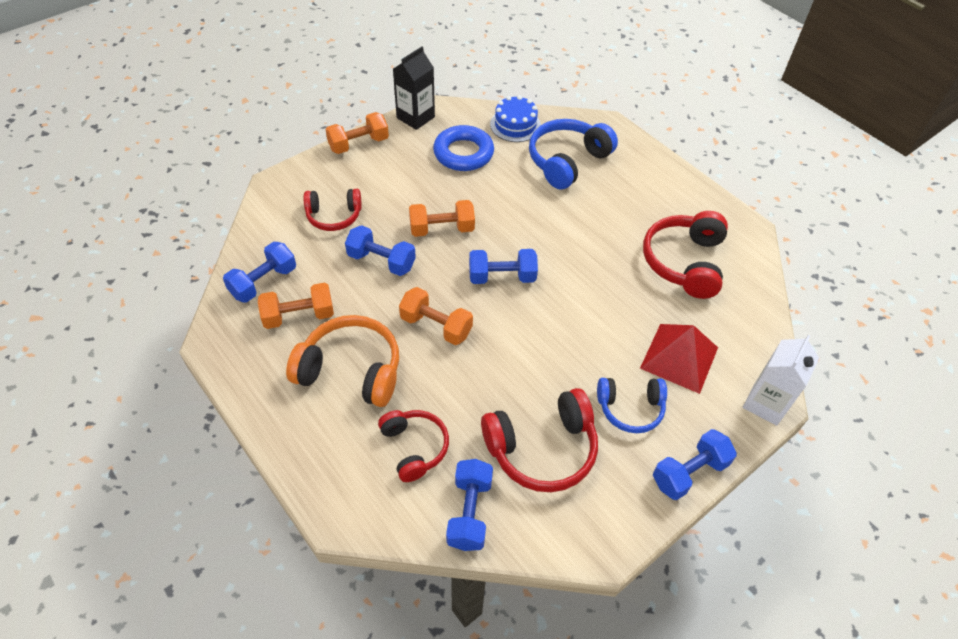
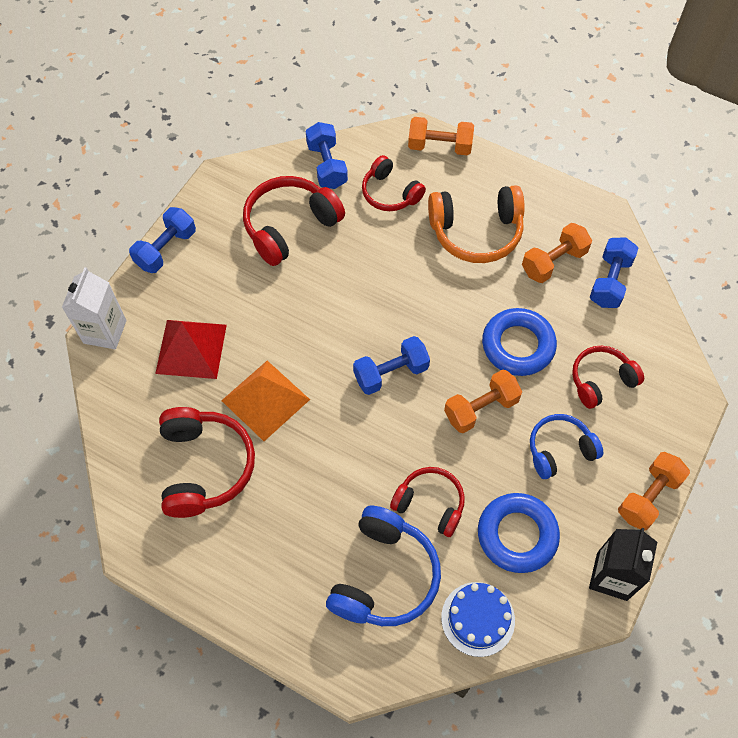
camera: 160 degrees right, 10 degrees up
(381, 261) = (518, 345): blue dumbbell -> blue ring
(436, 326) = (427, 297): orange dumbbell -> orange dumbbell (440, 146)
(515, 187) = (430, 504): none -> red headphones
(619, 293) = (265, 400): none -> orange pyramid
(630, 408) = (226, 284): blue headphones -> blue headphones (559, 450)

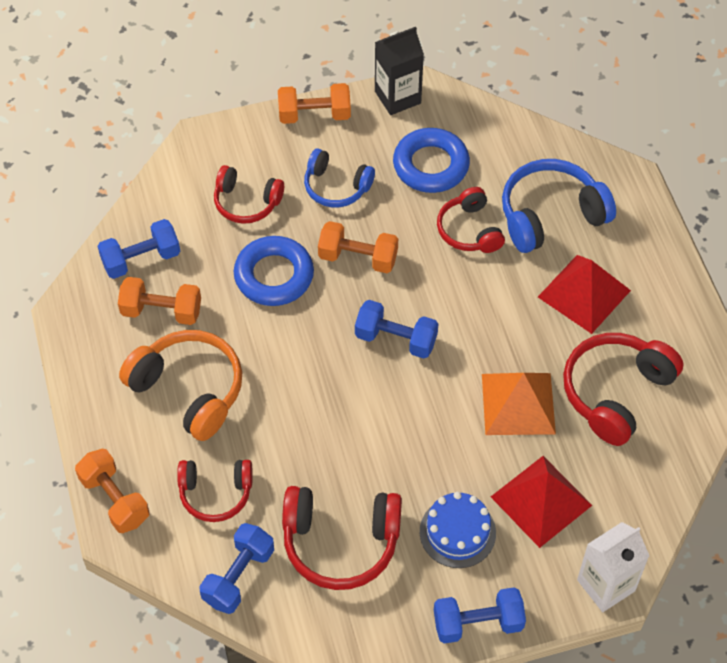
camera: 135 degrees left, 5 degrees down
(296, 527) = (584, 293): none -> red pyramid
(390, 193) = (215, 493): red headphones -> red headphones turned 90 degrees clockwise
(478, 619) = (513, 145): blue cake -> blue cake (457, 532)

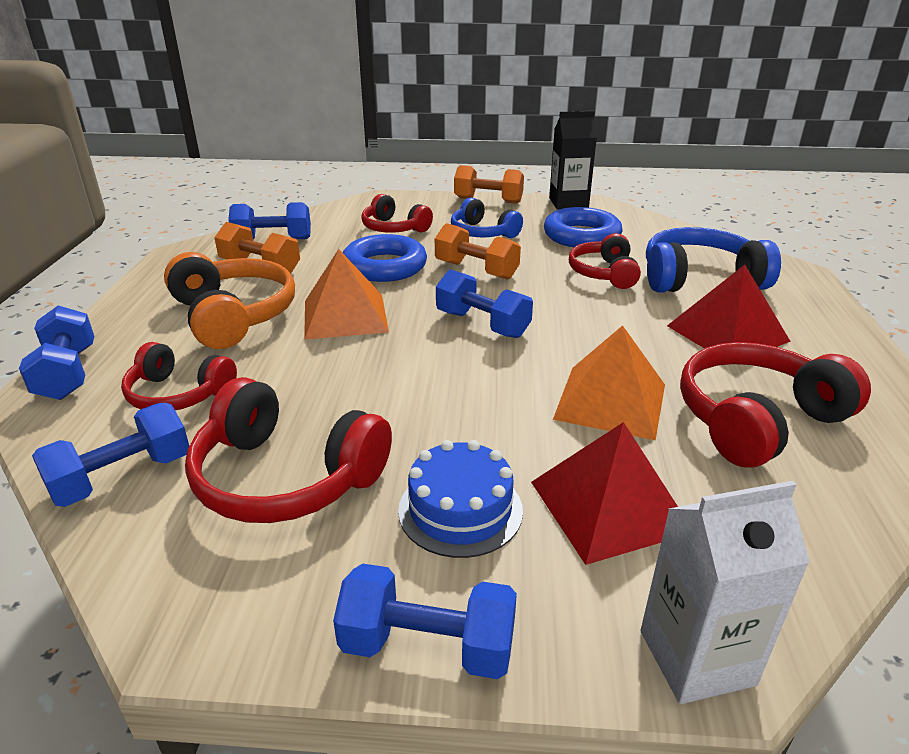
camera: 20 degrees right, 25 degrees down
(115, 499) = (67, 373): orange dumbbell -> blue dumbbell
(281, 361) = (345, 316): none -> orange pyramid

